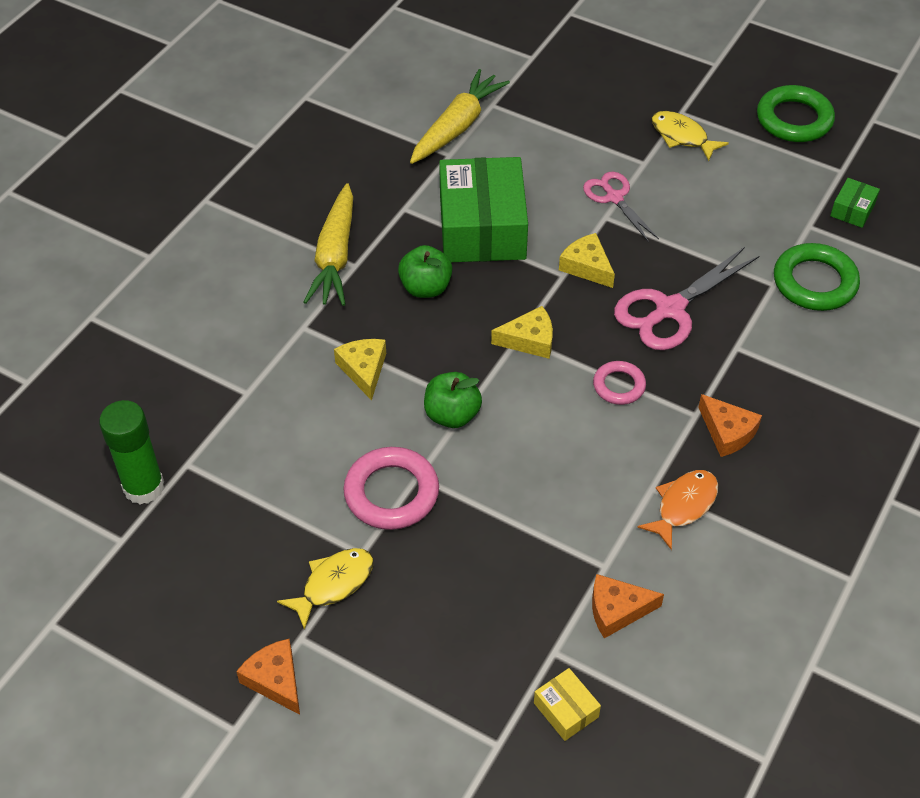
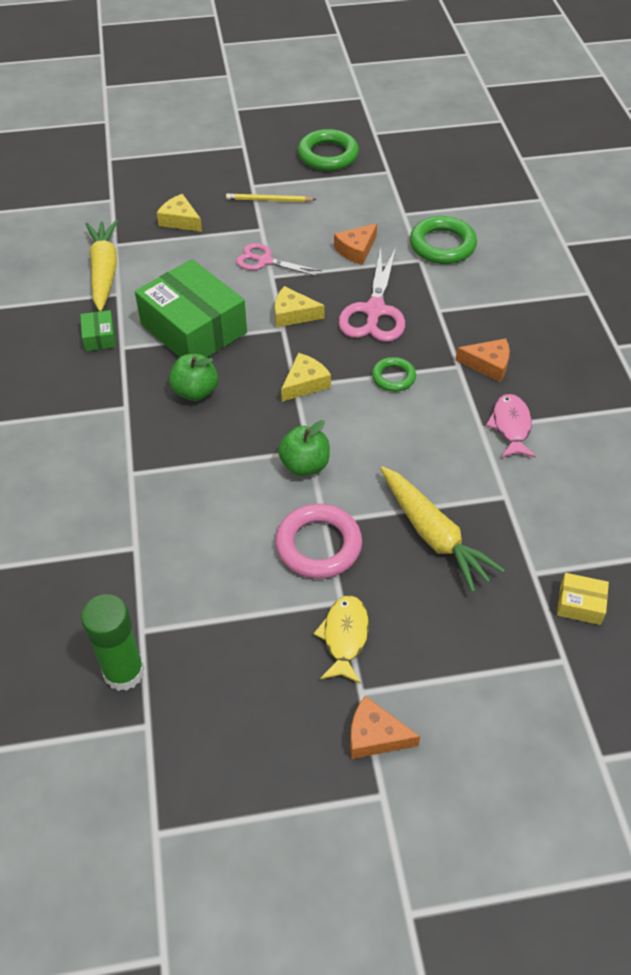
camera: 40 degrees left, 0 degrees up
(335, 256) = (103, 409): yellow carrot -> yellow carrot (433, 535)
(364, 370) = (209, 474): yellow cheese -> yellow cheese (180, 220)
(617, 610) = (542, 518): orange cheese -> orange cheese (356, 250)
(619, 386) = (393, 377): pink ring -> green ring
(682, 136) = (269, 200): yellow fish -> yellow pencil
(683, 506) = (511, 426): orange fish -> pink fish
(852, 210) = (419, 191): green box -> green box (99, 337)

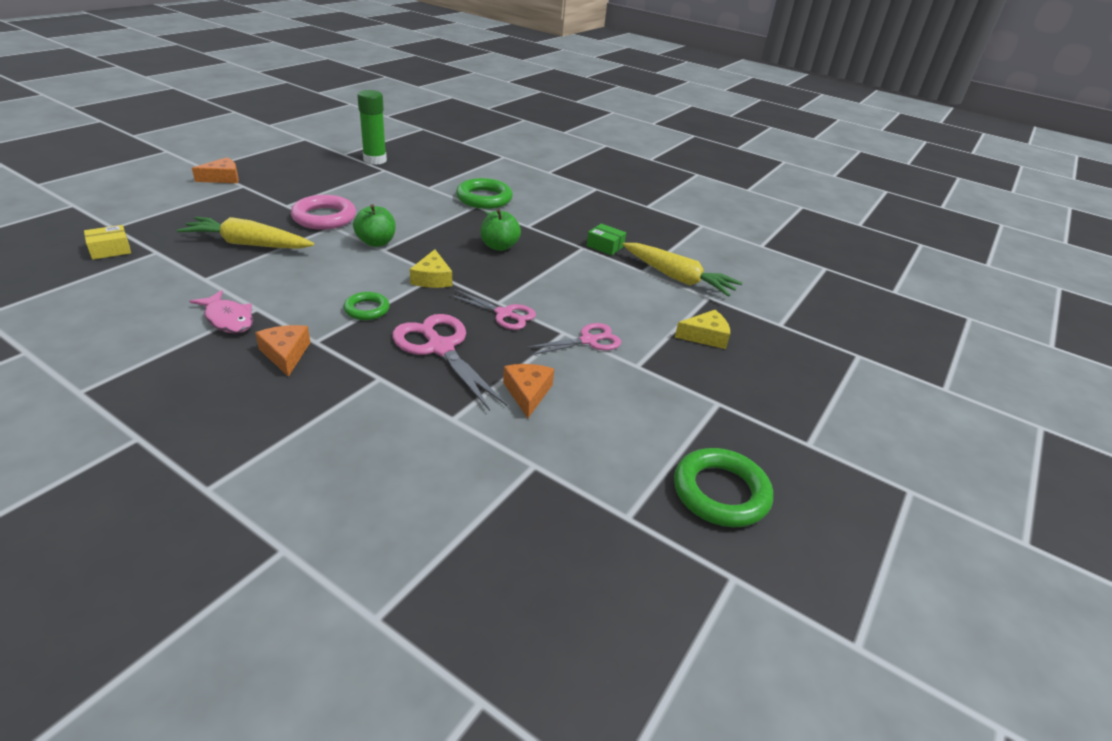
camera: 130 degrees right, 15 degrees down
(193, 329) = (558, 274): green box -> none
(269, 200) = (678, 396): yellow pencil -> none
(293, 314) = (504, 314): yellow cheese -> pink scissors
(344, 637) = (271, 196): yellow fish -> none
(442, 245) = (446, 450): green ring -> green ring (484, 198)
(488, 365) = (286, 354): orange cheese -> orange cheese turned 105 degrees clockwise

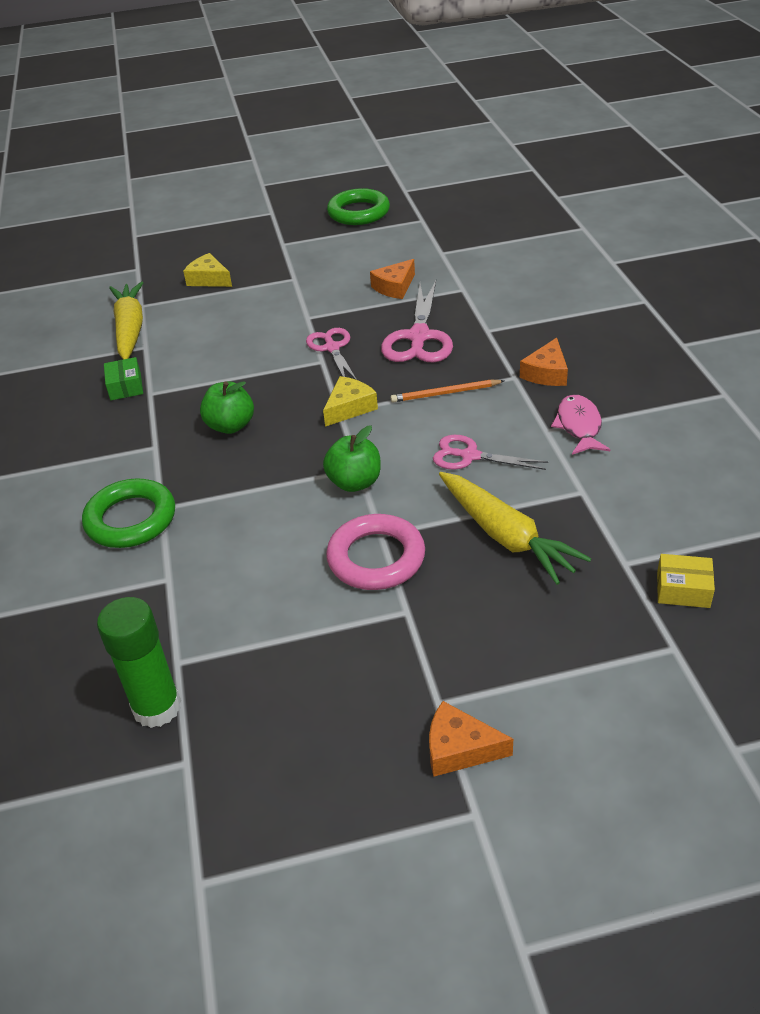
camera: 130 degrees left, 5 degrees up
(367, 309) = (445, 393): green ring -> orange pencil
(588, 341) = (299, 305): pink scissors -> pink scissors (470, 456)

